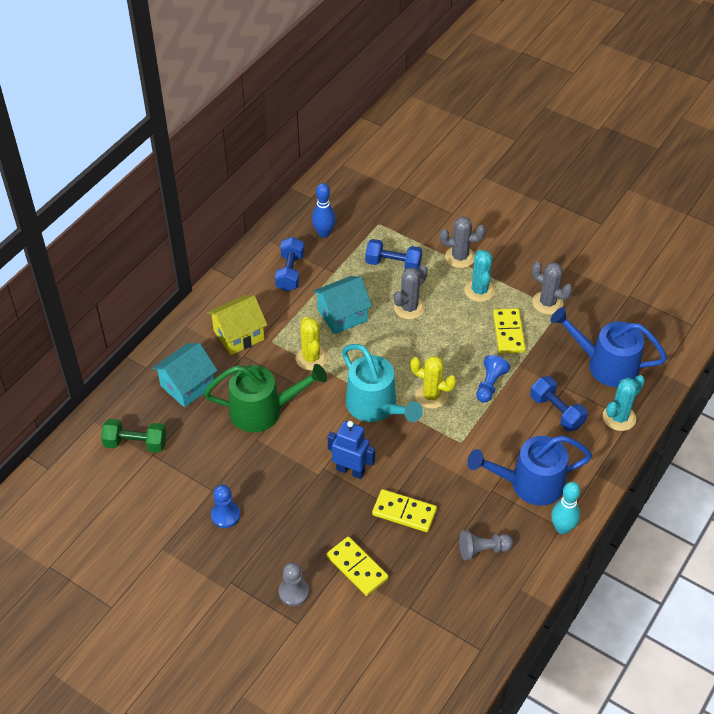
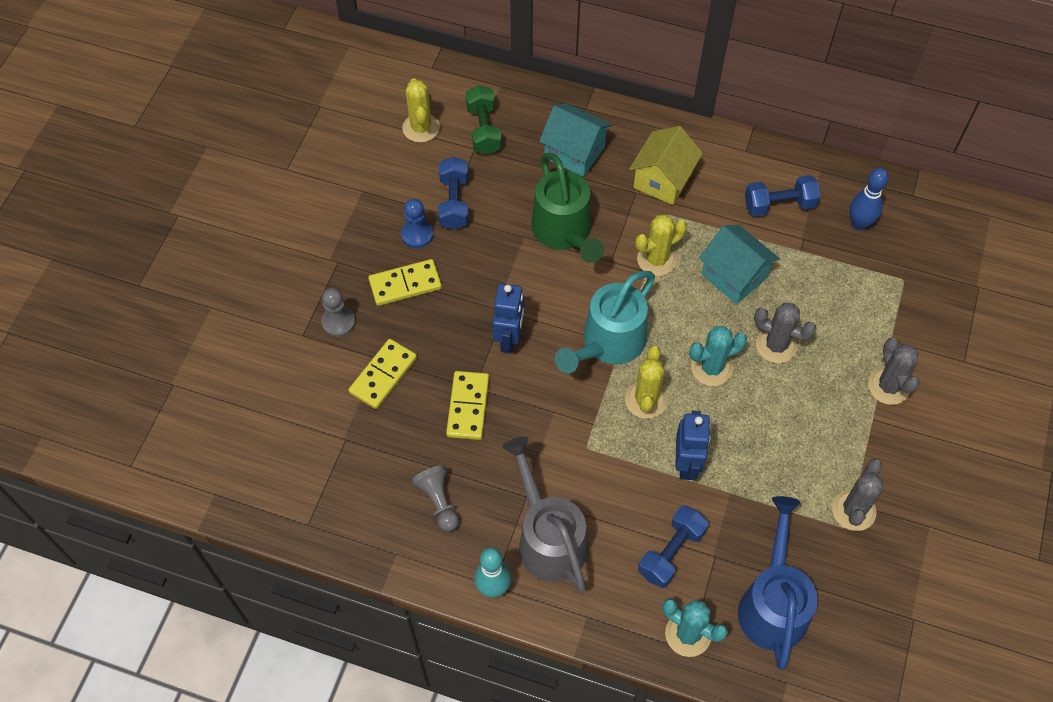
camera: 75 degrees right, 10 degrees up
(112, 490) = (421, 128): none -> yellow cactus
(239, 335) = (663, 180): yellow house -> yellow house turned 75 degrees clockwise
(393, 264) = (842, 311): blue dumbbell -> blue dumbbell (454, 202)
(479, 290) = (839, 421): turquoise cactus -> turquoise cactus (711, 368)
(490, 385) = (686, 464): blue pawn -> blue robot
(508, 332) = (781, 470): yellow domino -> yellow domino (405, 284)
(529, 484) = (547, 537): blue watering can -> grey watering can

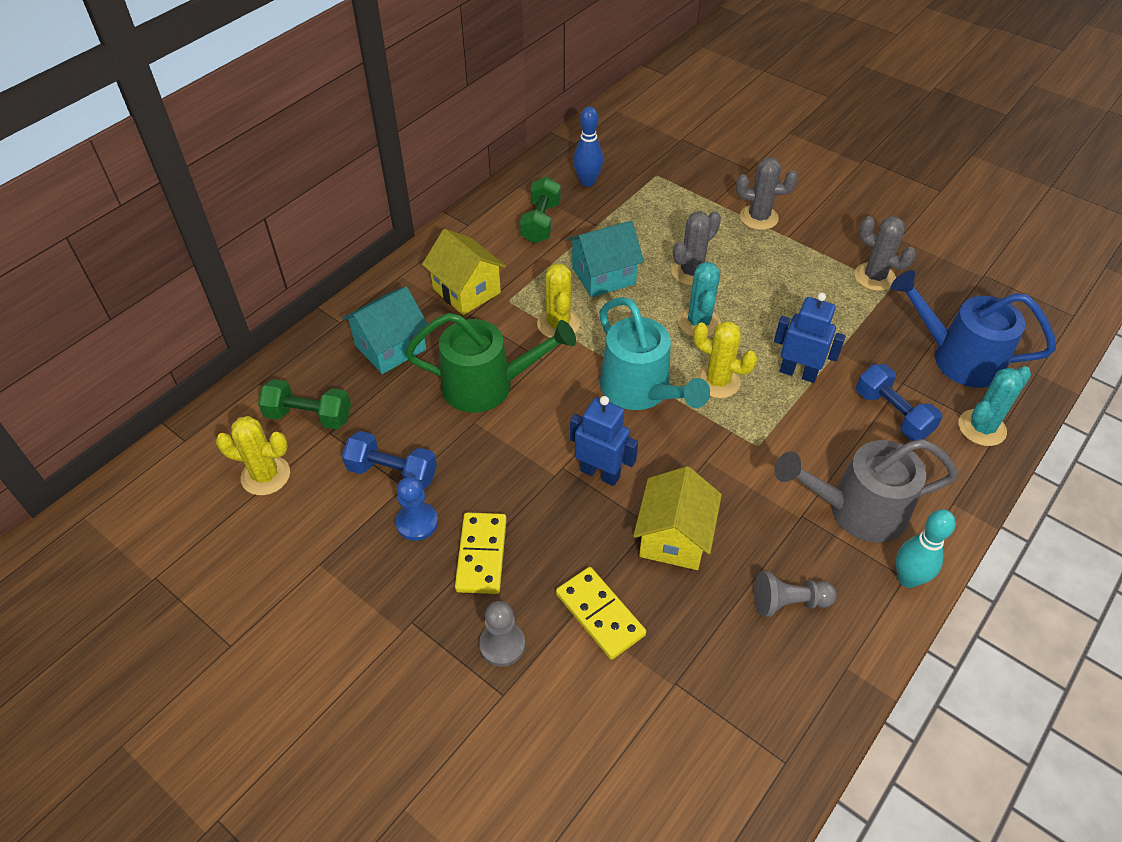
camera: 70 degrees left, 10 degrees down
(468, 407) = (674, 537): yellow domino -> yellow house
(779, 205) = (541, 222): blue dumbbell -> green dumbbell

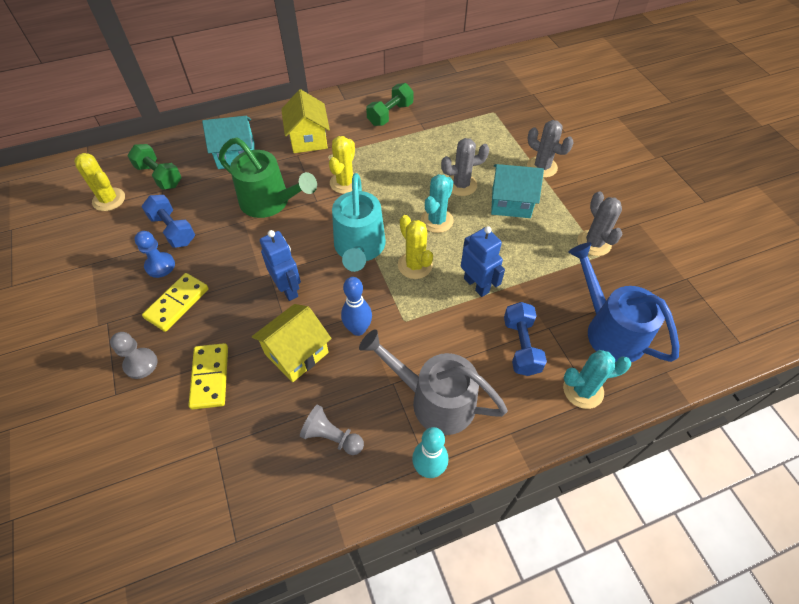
camera: 30 degrees right, 5 degrees up
(587, 182) = (443, 99): blue bowling pin -> blue bowling pin (358, 329)
(603, 275) = (400, 164): turquoise house -> turquoise house (511, 203)

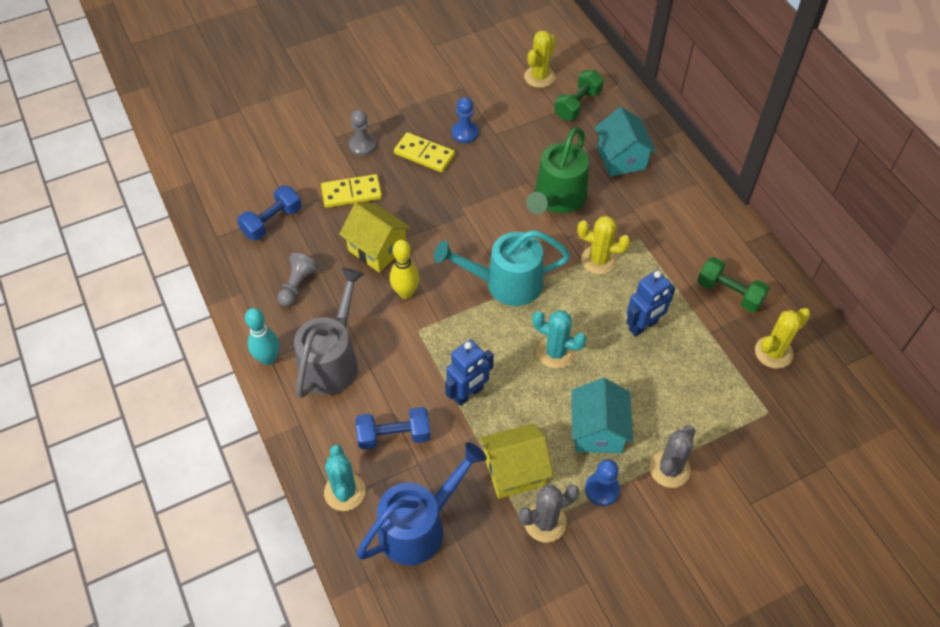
camera: 85 degrees right, 0 degrees up
(173, 230) = (509, 132): blue dumbbell -> blue dumbbell (272, 222)
(288, 288) = (448, 231): blue robot -> blue robot (643, 326)
(308, 139) = (662, 217): yellow house -> yellow house (514, 471)
(358, 329) = (405, 293): blue bowling pin -> yellow bowling pin
(415, 265) = (488, 335): yellow cactus -> yellow cactus (773, 352)
(461, 185) = (618, 376): grey cactus -> none
(562, 206) = (602, 489): none -> blue pawn

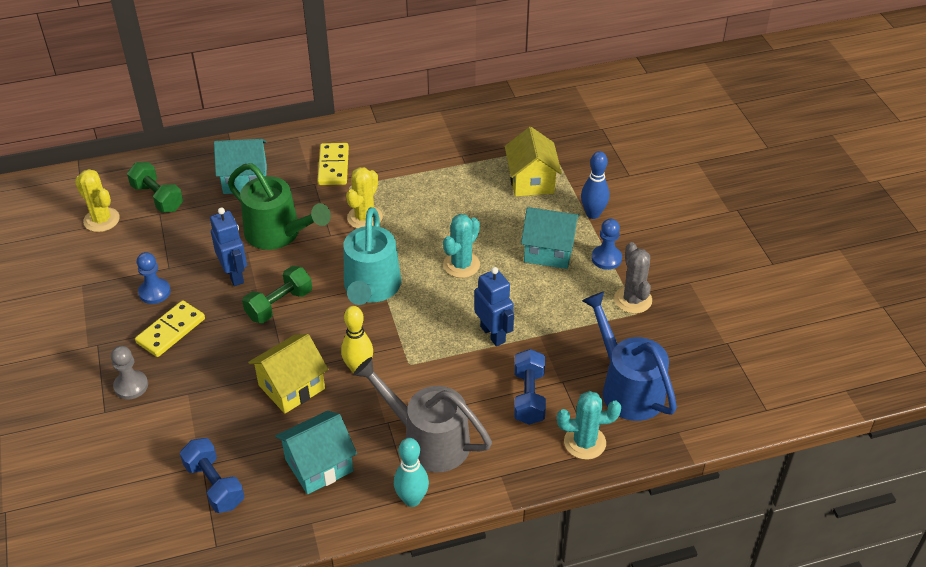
camera: 80 degrees left, 10 degrees down
(297, 285) = (319, 465): grey pawn -> turquoise house
(351, 193) = (200, 403): yellow domino -> yellow domino (333, 166)
(514, 471) = (580, 312): yellow house -> yellow house (531, 181)
(643, 326) = (447, 202): blue robot -> blue robot (234, 275)
(669, 469) = (593, 214): grey cactus -> blue bowling pin
(729, 293) = (427, 143): green dumbbell -> green dumbbell (279, 305)
(773, 352) = (494, 131): yellow cactus -> none

